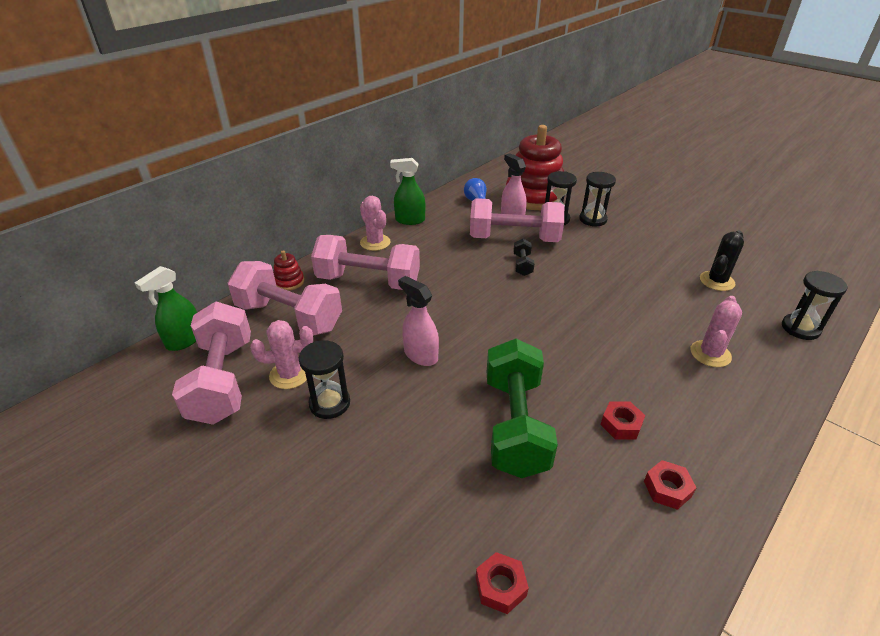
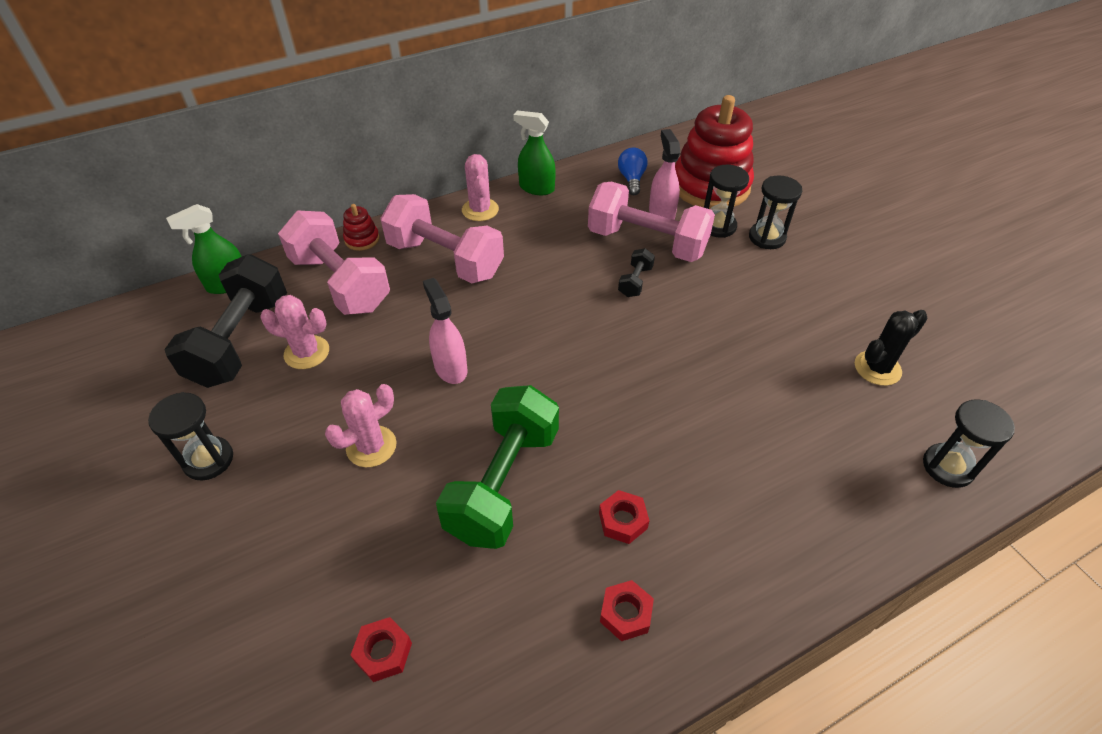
camera: 20 degrees right, 10 degrees up
(223, 380) = (241, 341): pink dumbbell -> black dumbbell
(329, 403) = (328, 397): black hourglass -> black hourglass (208, 460)
(710, 354) = (796, 466): pink cactus -> pink cactus (371, 446)

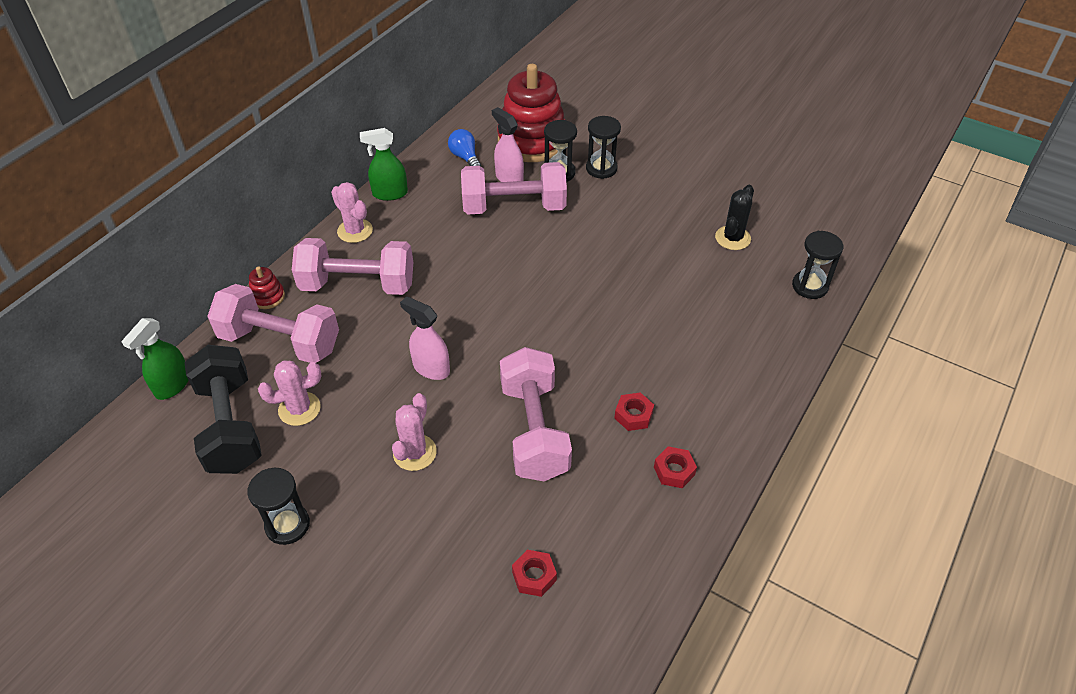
camera: 30 degrees left, 0 degrees up
(503, 483) = (534, 430): green dumbbell -> pink dumbbell
(635, 281) = (526, 242): black dumbbell -> none

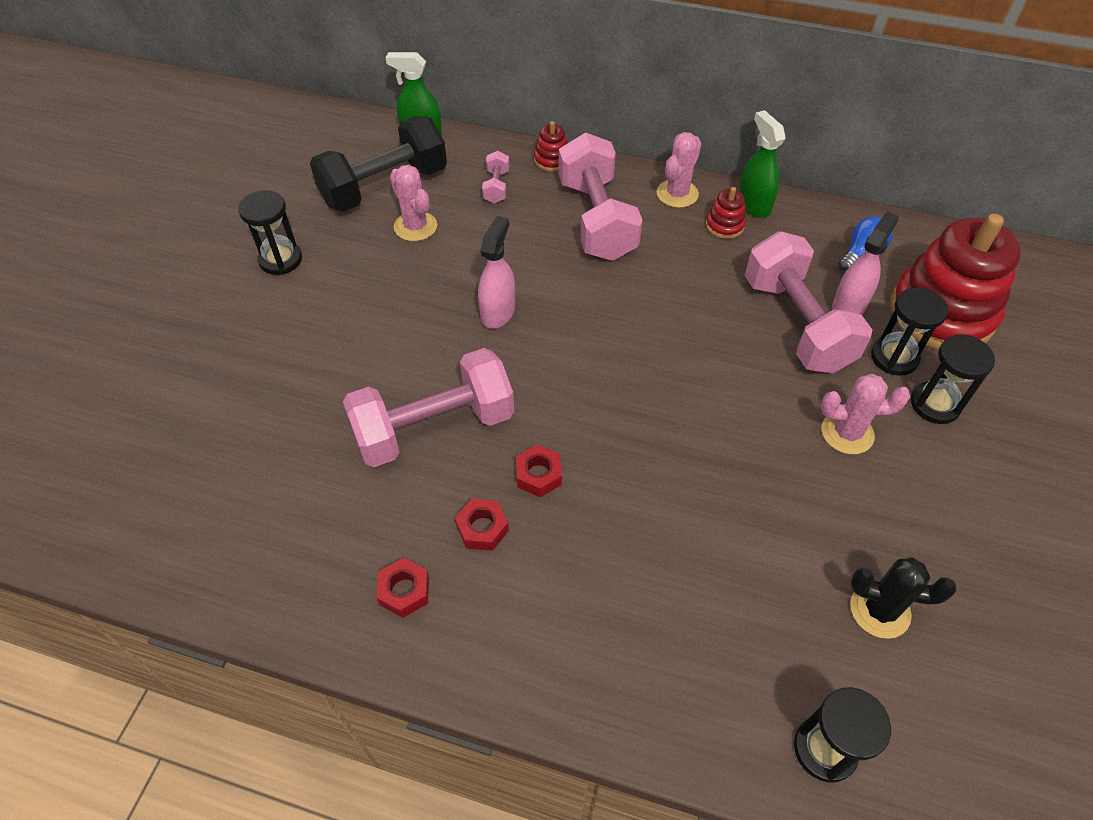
camera: 75 degrees right, 5 degrees up
(280, 341) = (496, 187): pink dumbbell -> pink dumbbell, size x0.43
(403, 215) = (724, 225): none -> red stacking toy
(414, 453) = (380, 329): pink cactus -> pink cactus (847, 433)
(534, 576) = (240, 470): red nut -> red nut (538, 475)

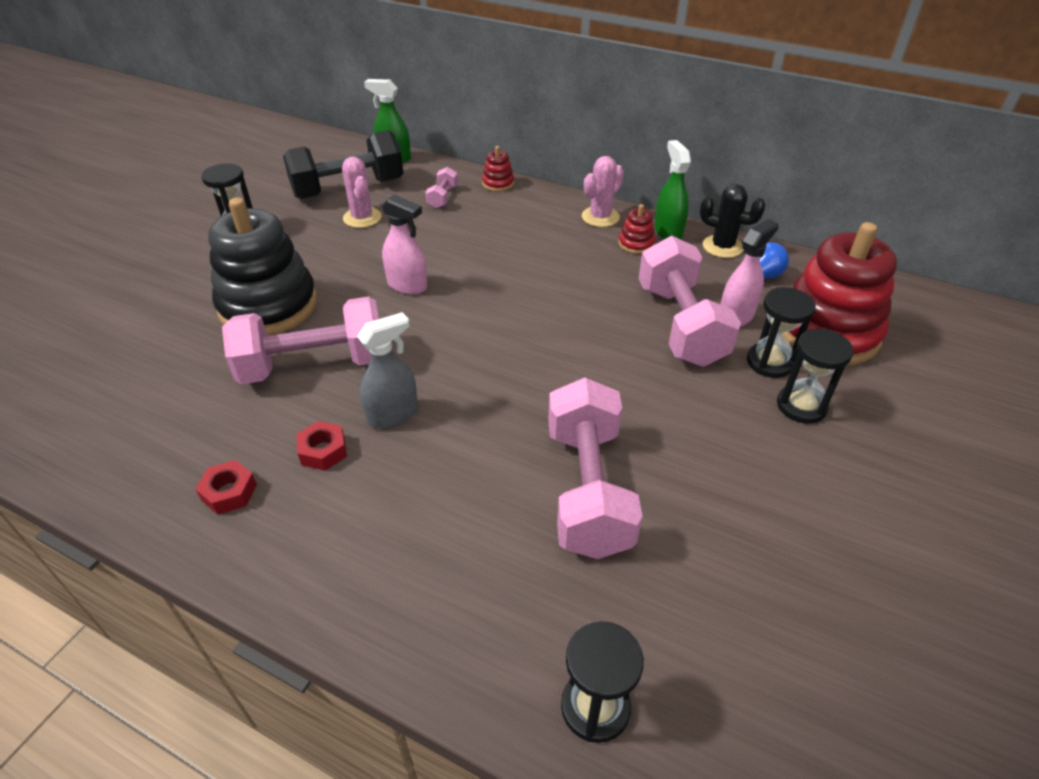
camera: 10 degrees right, 10 degrees down
(355, 359) = (268, 305): none -> black stacking toy
(498, 312) = (407, 285): pink spray bottle -> pink spray bottle turned 90 degrees clockwise
(538, 475) = (393, 414): red nut -> grey spray bottle
(597, 219) = (521, 228): pink dumbbell -> pink dumbbell (588, 489)
(847, 433) = (704, 418): pink cactus -> none
(880, 610) = (694, 581): black cactus -> black cactus (722, 247)

